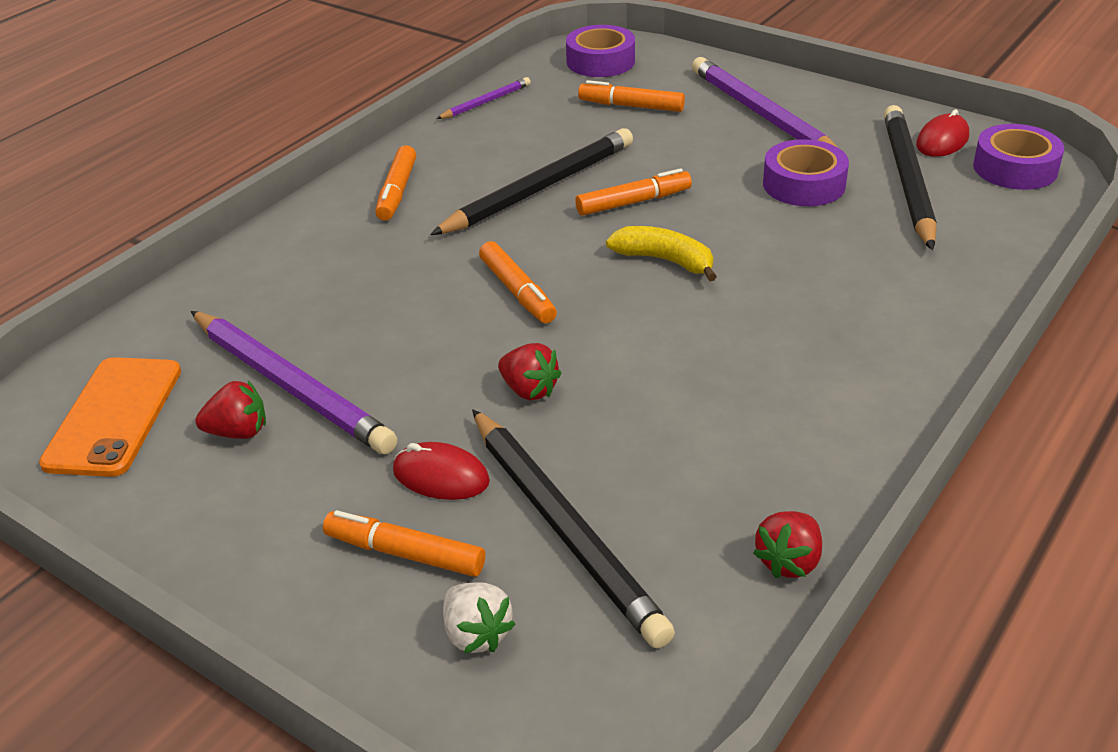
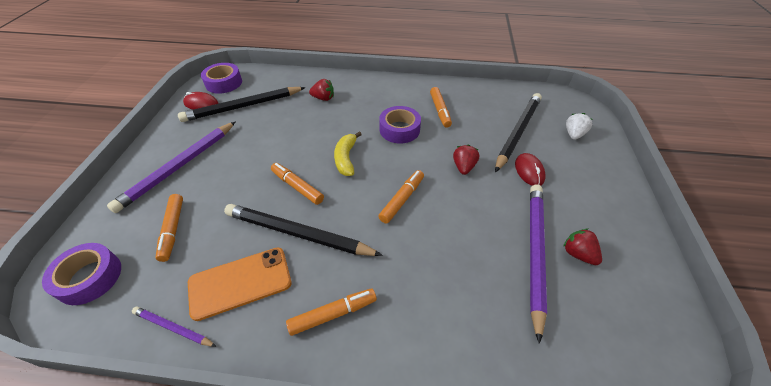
camera: 120 degrees left, 10 degrees up
(114, 416) = (628, 323): orange phone -> orange phone (240, 282)
(405, 553) = (568, 164): orange marker -> orange marker (440, 111)
(789, 561) = (483, 88): red strawberry -> red strawberry (323, 98)
(804, 184) = (257, 134): purple tape -> purple tape (399, 129)

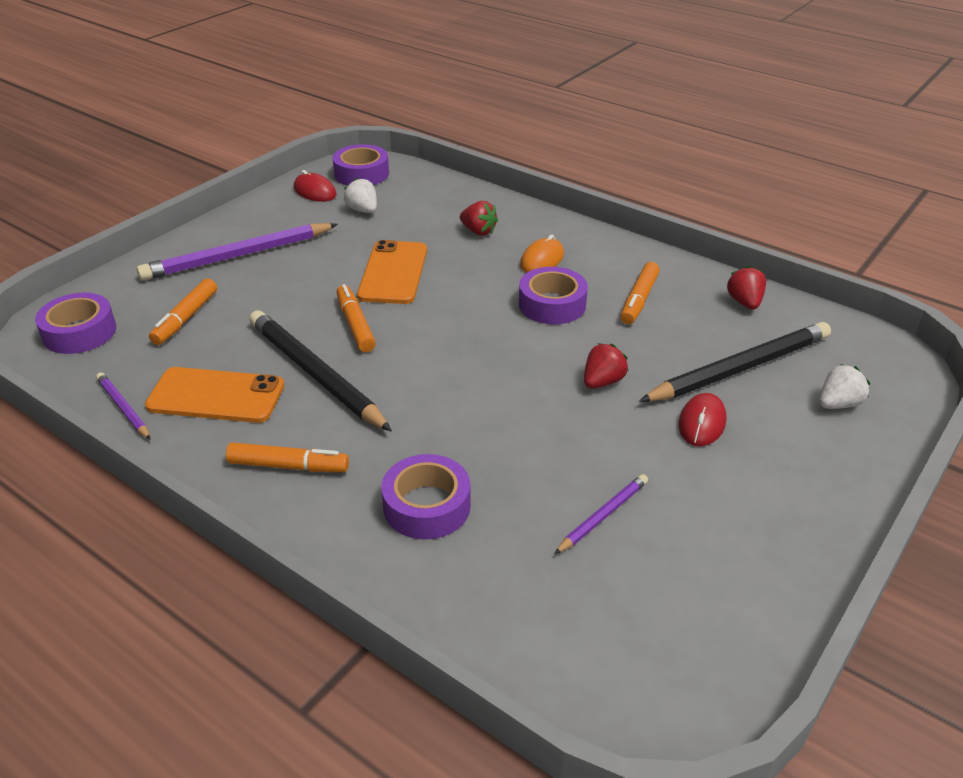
camera: 30 degrees right, 10 degrees down
(243, 107) = (363, 210): black pencil -> white strawberry
(294, 142) = (393, 273): none -> orange phone
(346, 158) = (444, 314): yellow banana -> none
(372, 104) = (542, 260): none -> orange mouse
(402, 199) = (476, 387): orange marker -> none
(441, 298) = (427, 506): none -> purple tape
(534, 252) = (603, 515): purple pencil -> purple pencil, size x0.50
(578, 254) = (667, 544): red strawberry -> red strawberry (744, 302)

